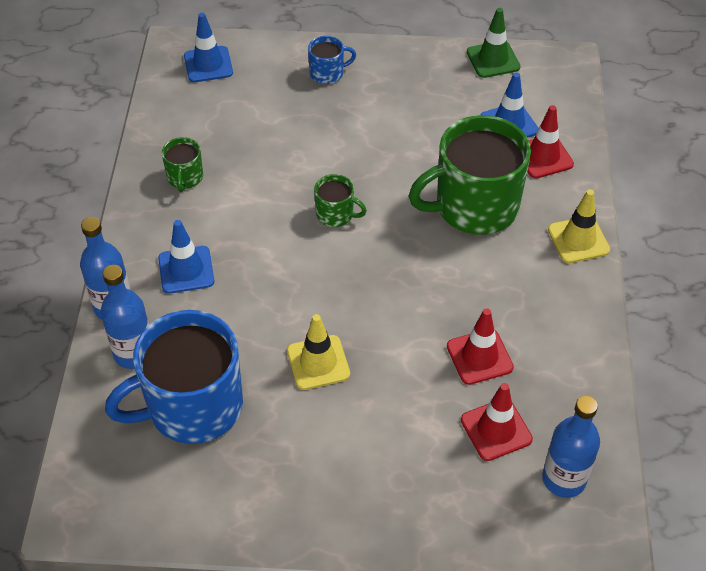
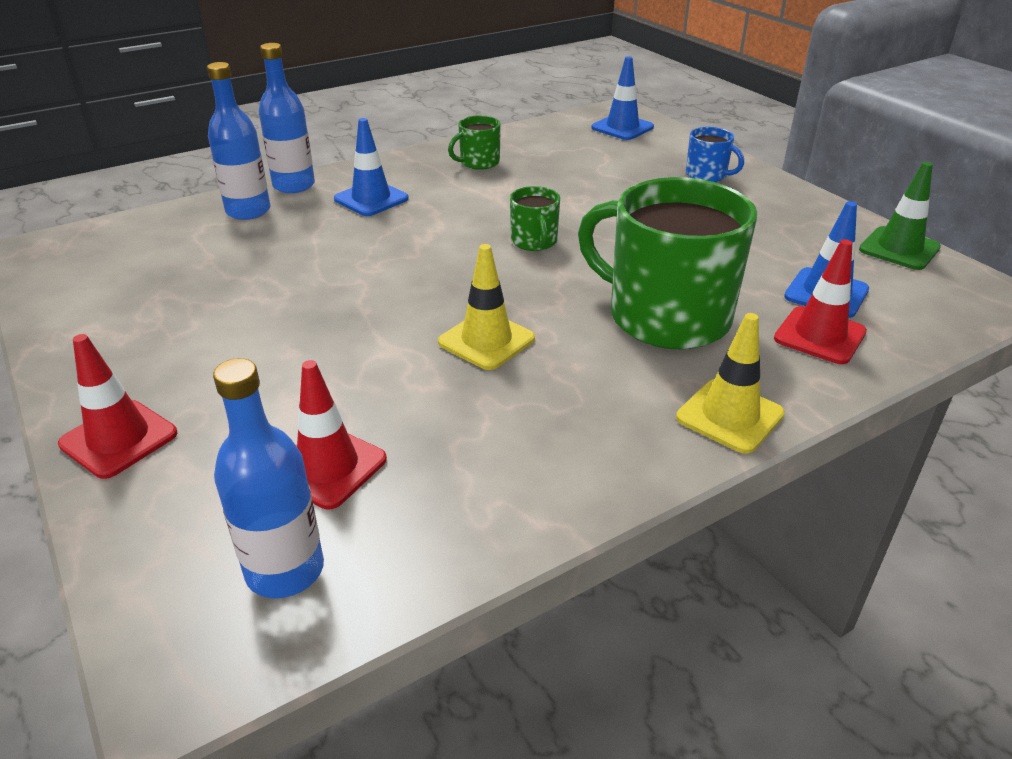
camera: 55 degrees right, 15 degrees down
(192, 406) = (206, 258): blue mug -> none
(318, 362) = (322, 302): yellow traffic cone -> yellow traffic cone (486, 340)
(479, 357) = (437, 407): red traffic cone -> red traffic cone (119, 439)

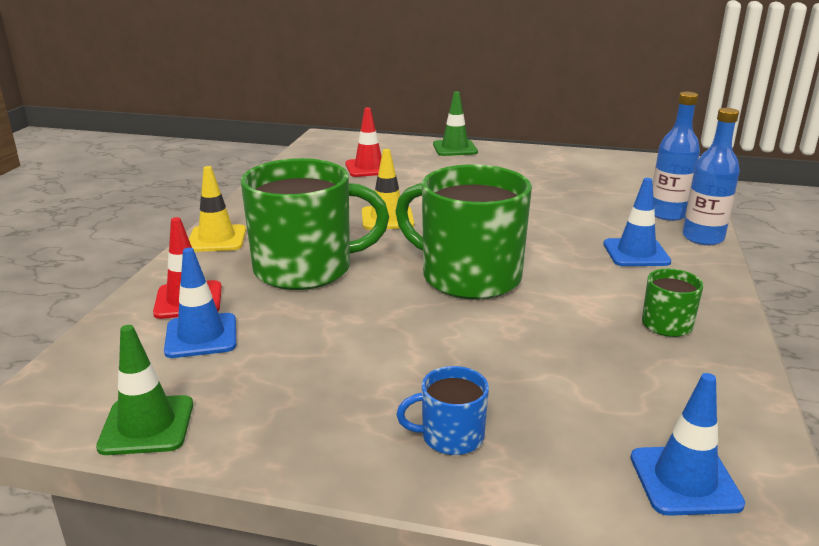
camera: 135 degrees right, 10 degrees down
(119, 439) = (455, 148): red traffic cone -> green traffic cone
(285, 570) = (335, 152): blue bottle -> none
(534, 242) = (468, 276): green mug -> green mug, size x2.23

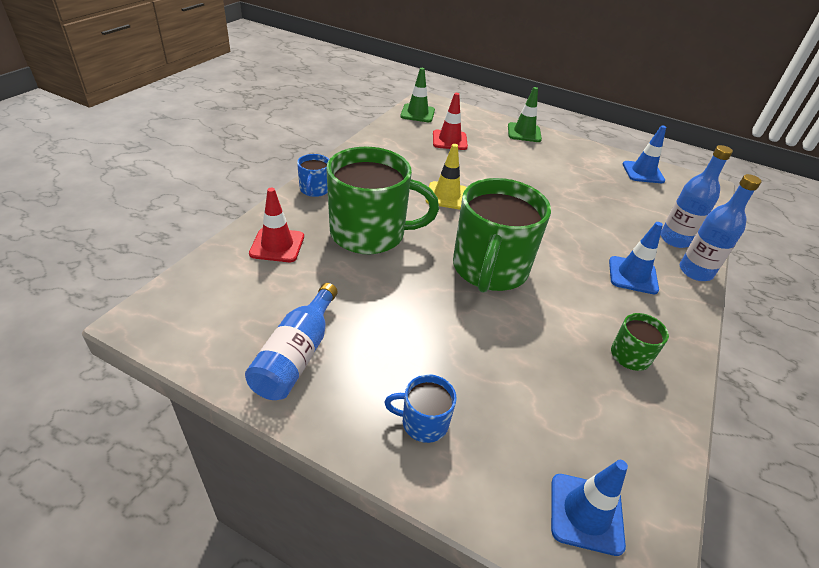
camera: 10 degrees right, 15 degrees up
(147, 425) = (216, 355): green traffic cone -> green traffic cone (417, 113)
(201, 336) = (276, 282): blue traffic cone -> blue traffic cone (643, 172)
(217, 239) = (314, 190): yellow traffic cone -> blue mug
(258, 403) = (296, 355): none -> blue bottle
(468, 276) = (489, 269): green mug -> green mug turned 120 degrees counterclockwise

